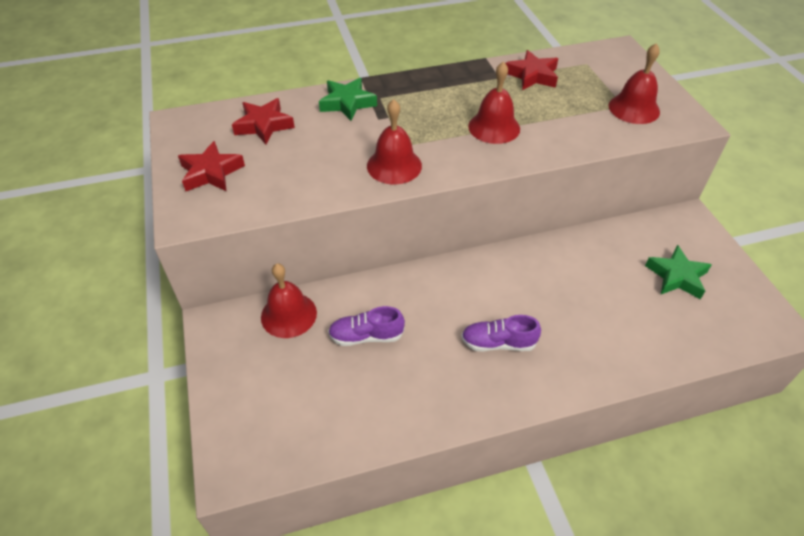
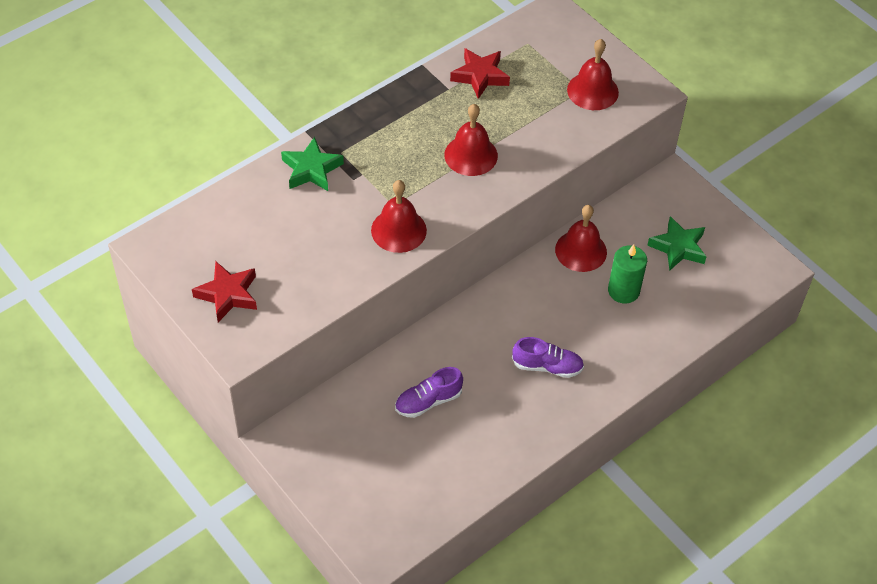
camera: 25 degrees left, 5 degrees up
(264, 125) = (243, 224): red star -> none
(288, 315) = (345, 406): red bell -> red bell (581, 251)
(498, 343) = (547, 366): purple shoe -> purple shoe turned 150 degrees counterclockwise
(605, 298) = (623, 291): none -> green candle

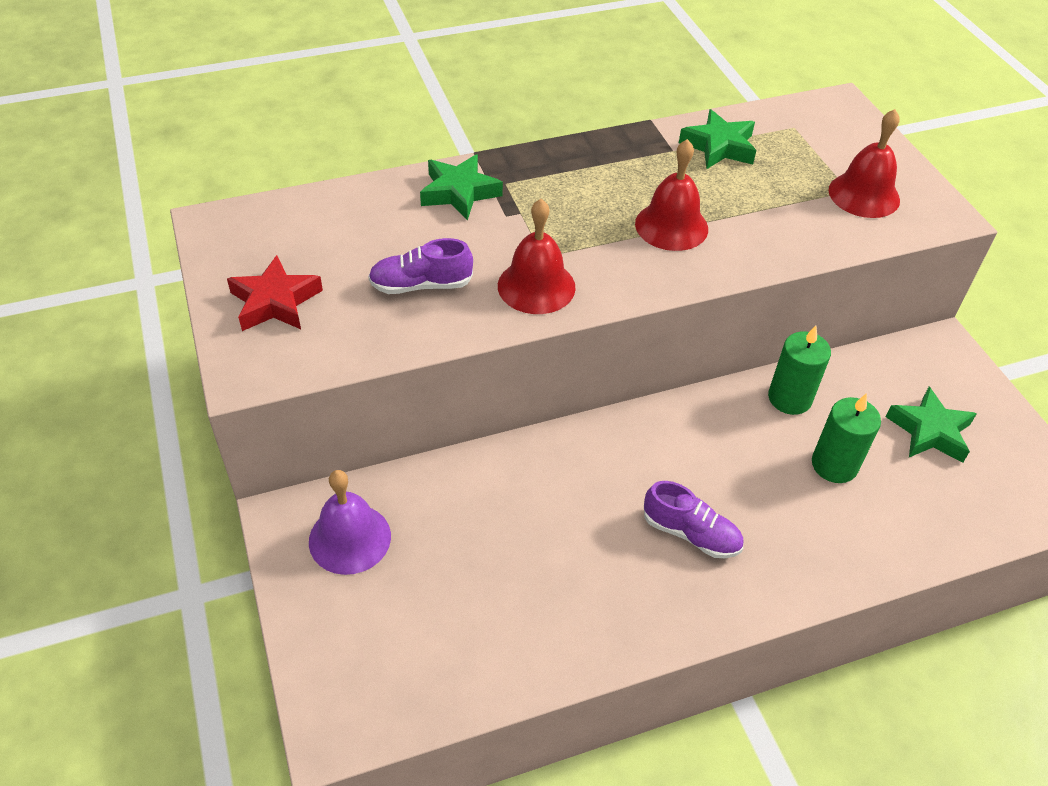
camera: 20 degrees right, 5 degrees down
(329, 439) = (350, 538): none -> purple bell
(428, 401) = (505, 530): purple shoe -> purple shoe (421, 285)
(480, 76) = (719, 146): red star -> green star
(581, 251) = (789, 398): red bell -> green candle

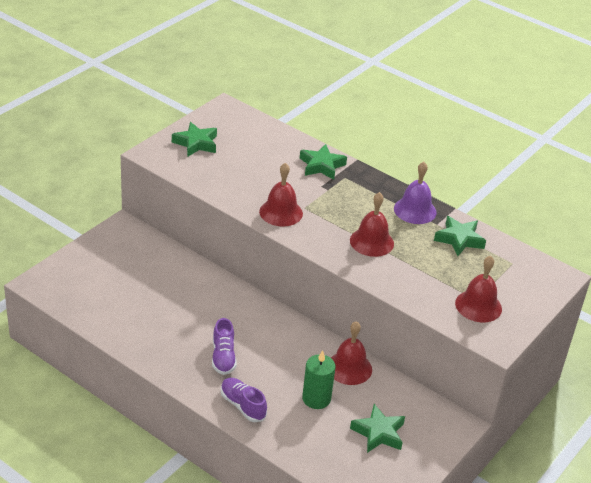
camera: 55 degrees right, 10 degrees down
(275, 302) = (196, 143): red star -> green star
(350, 538) = (128, 249): purple bell -> purple bell (415, 210)
(421, 285) = (246, 178): purple shoe -> purple shoe (243, 406)
(789, 398) = (349, 368): green candle -> red bell

